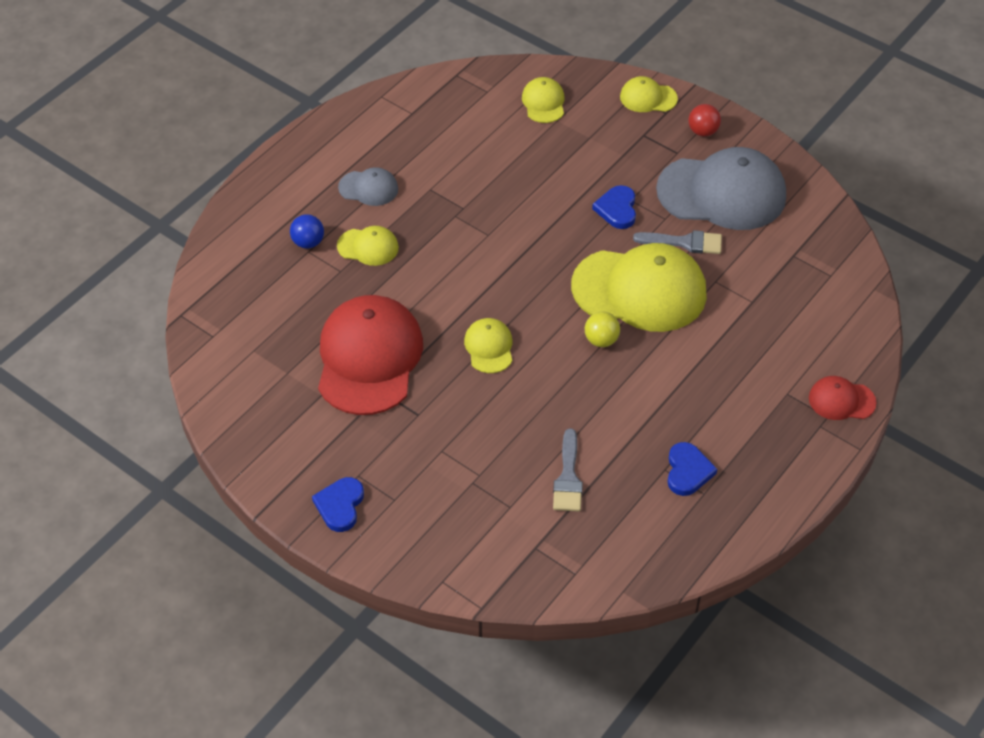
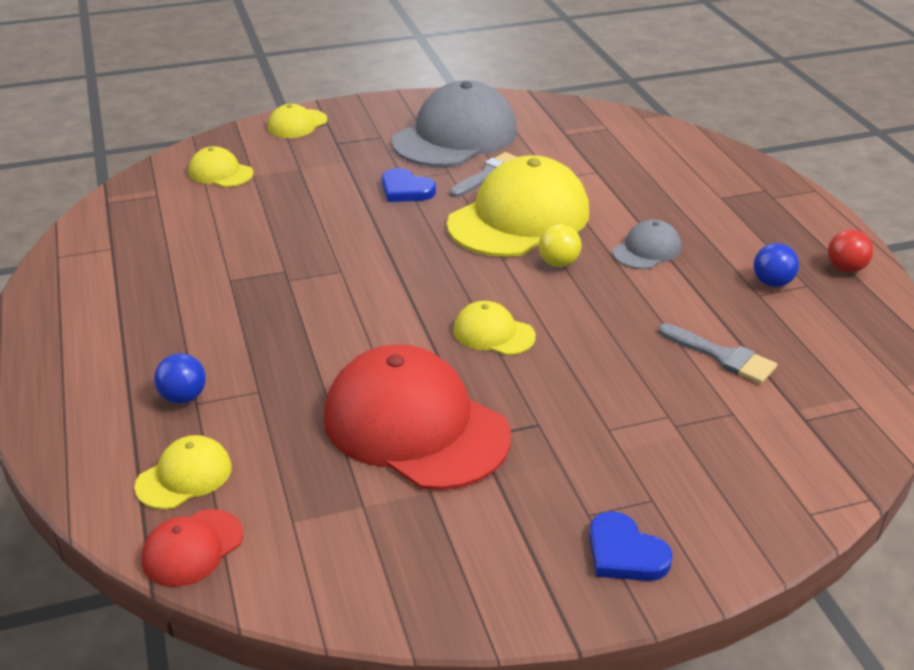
camera: 55 degrees left, 15 degrees down
(368, 188) = (169, 319): grey cap -> grey cap (647, 250)
(368, 247) = (251, 355): yellow cap -> yellow cap (184, 476)
(688, 471) = (772, 283): blue heart -> blue ball
(703, 131) = (374, 117): red ball -> red ball (845, 268)
(841, 400) = (752, 177): red cap -> red cap (192, 548)

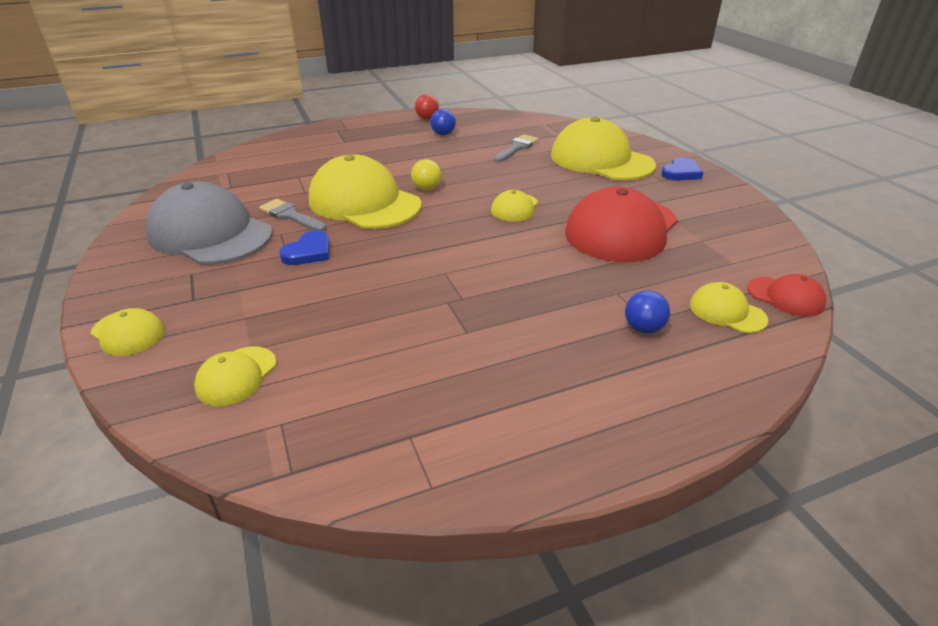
camera: 95 degrees left, 0 degrees up
(647, 250) = (409, 163): grey cap -> none
(678, 451) = (601, 160): none -> yellow cap

